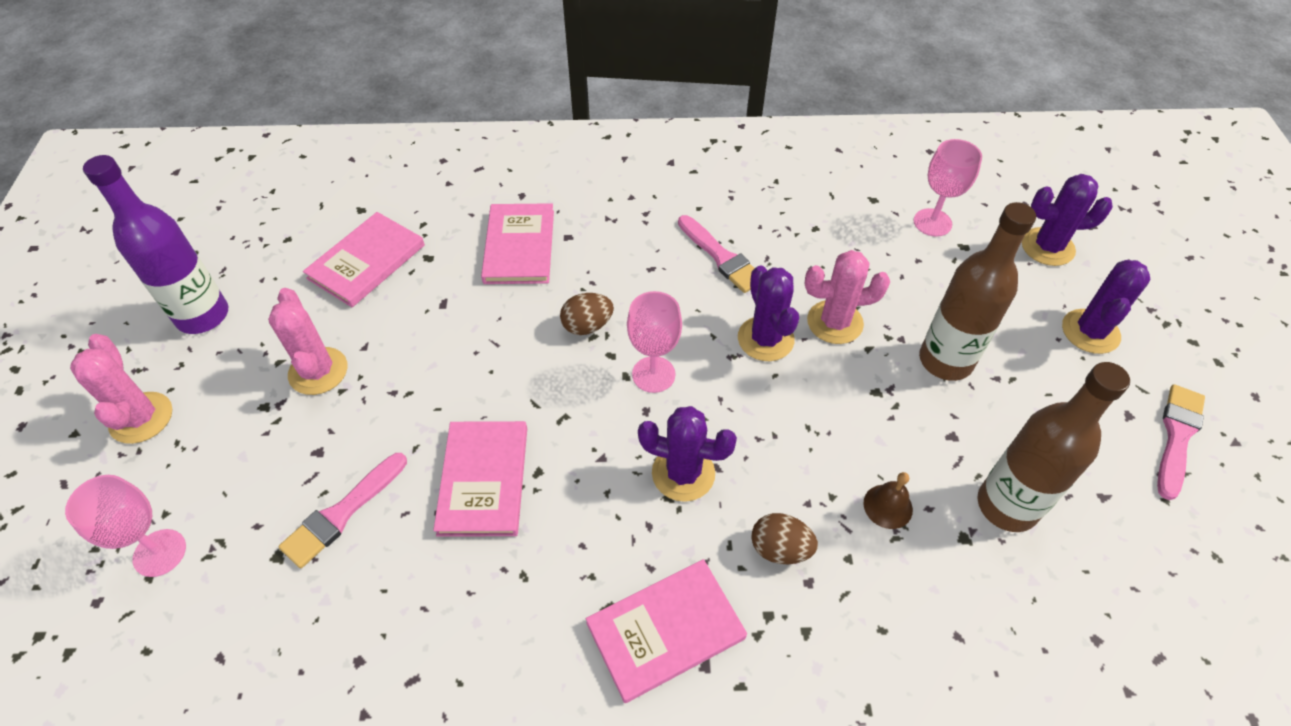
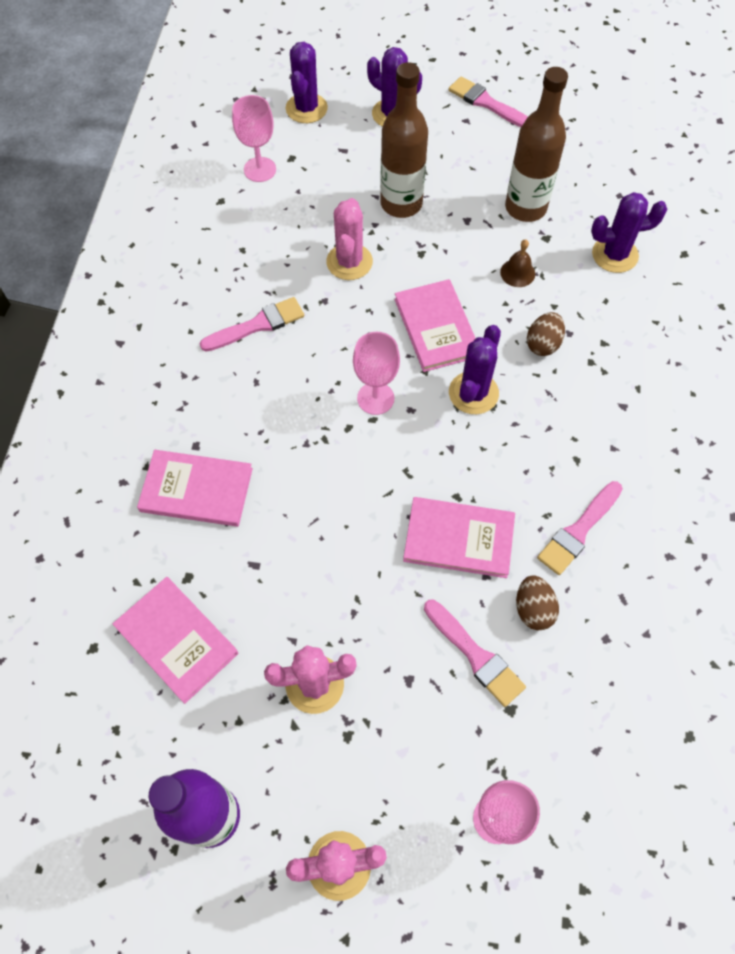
camera: 80 degrees left, 10 degrees up
(504, 616) = (578, 531): none -> pink brush
(587, 326) = (311, 442): brown egg -> brown egg (533, 609)
(665, 630) = (597, 426): pink book -> pink book (436, 327)
(765, 339) = (356, 312): purple cactus -> purple cactus (614, 255)

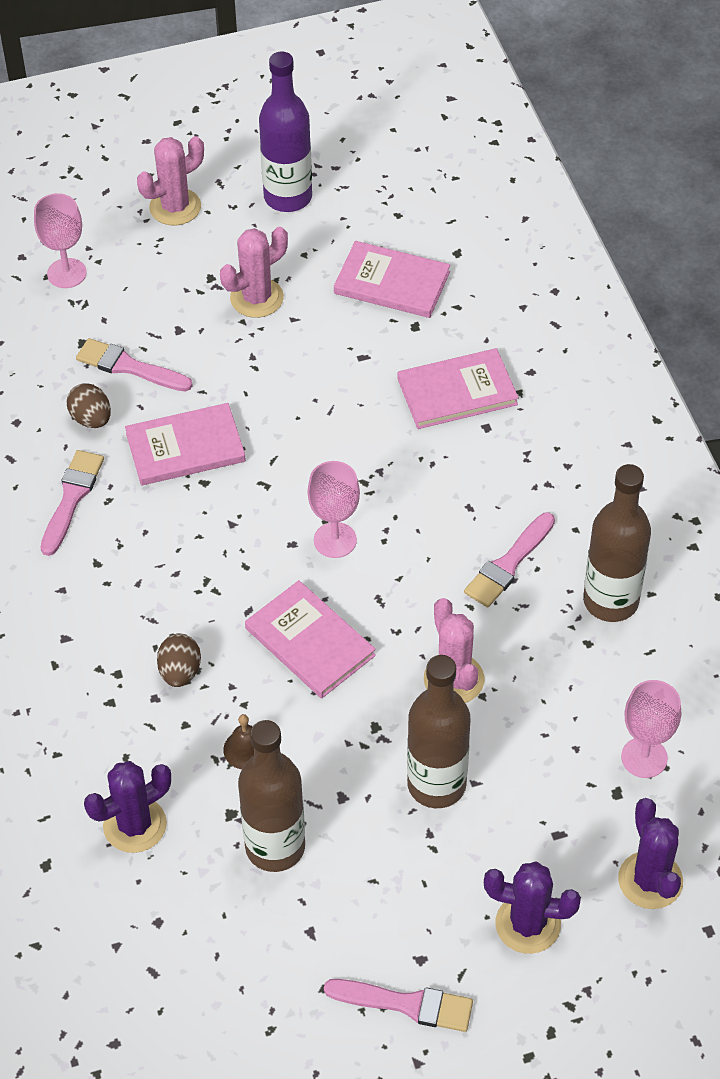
camera: 155 degrees right, 10 degrees down
(205, 270) = (610, 601): none -> brown bottle
(473, 393) = (234, 586): purple cactus -> none

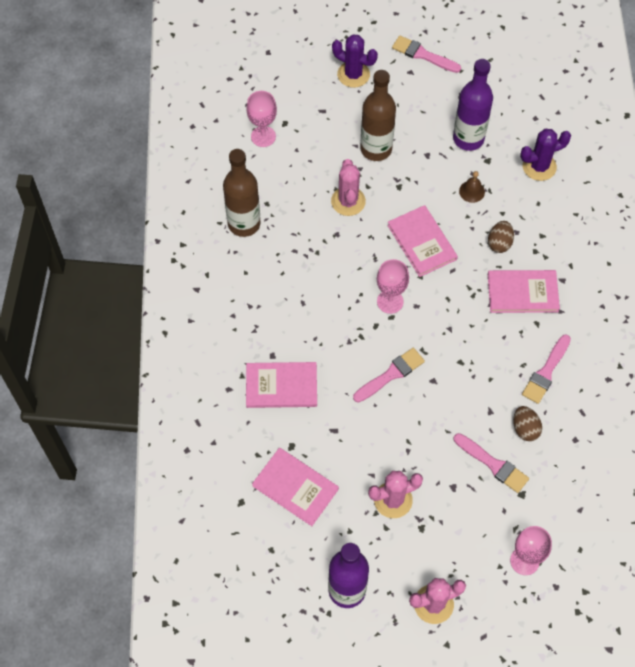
camera: 165 degrees left, 10 degrees up
(185, 447) = (467, 390): pink book -> pink book (522, 293)
(275, 847) = (468, 138): brown bottle -> purple bottle
(508, 564) = (293, 260): pink brush -> pink brush (391, 374)
(650, 880) = (286, 79): purple cactus -> none

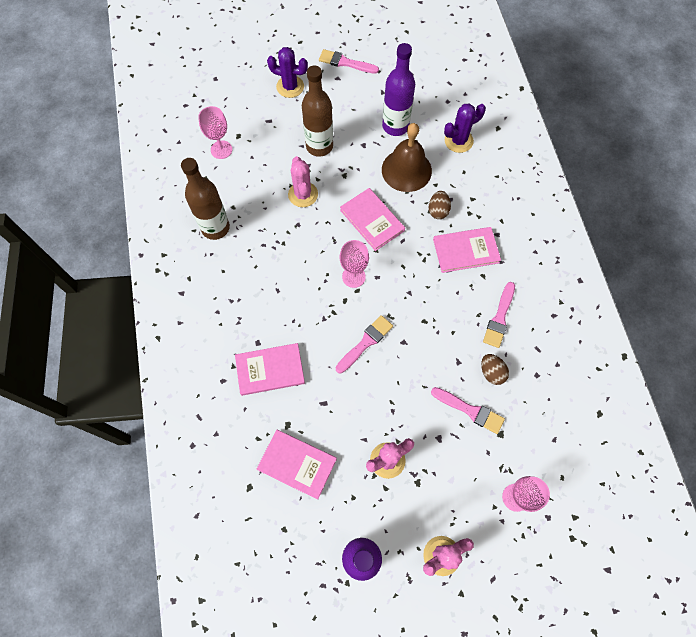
camera: 10 degrees left, 5 degrees up
(472, 191) = (406, 170): brown bell -> brown bell, size x2.28

